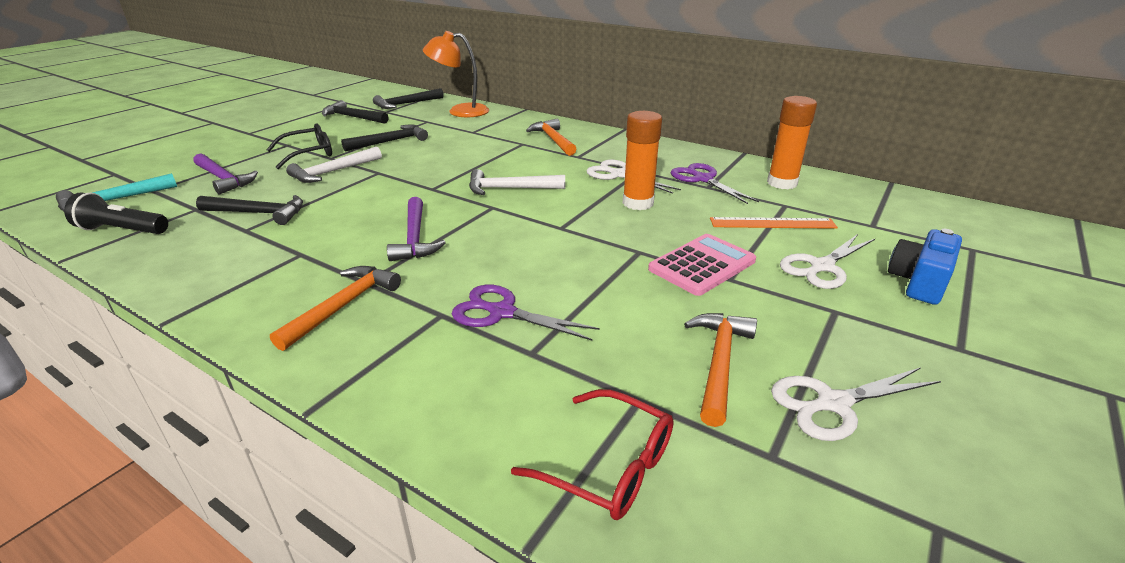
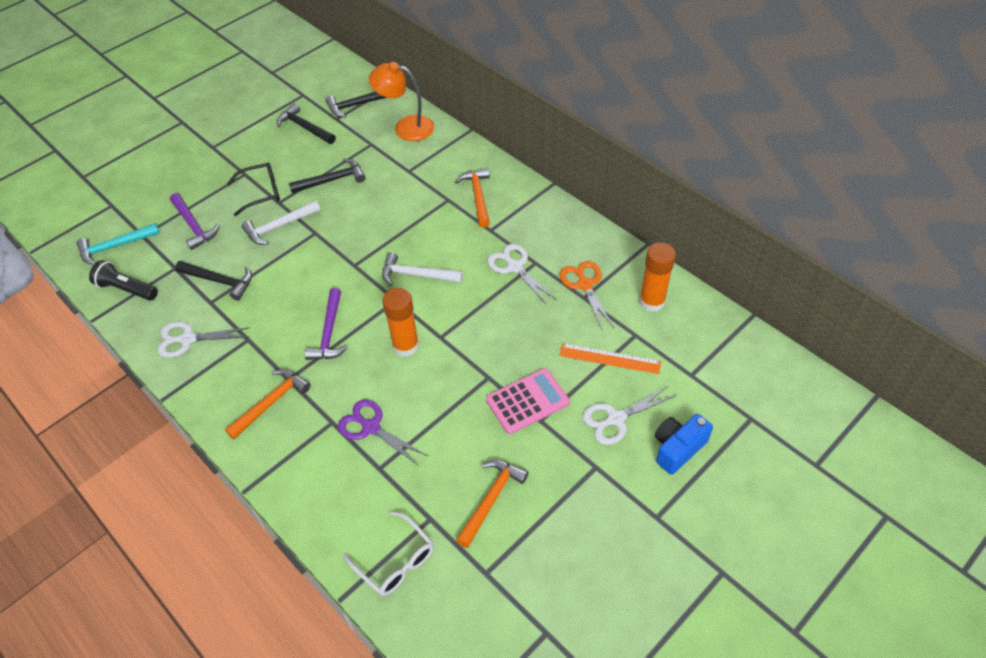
camera: 15 degrees right, 20 degrees up
(608, 466) = (395, 561): red glasses -> white glasses
(638, 203) = (513, 313): orange glue stick -> orange glue stick (406, 346)
(702, 179) = (585, 285): purple scissors -> orange scissors
(833, 404) = (542, 544): white scissors -> white scissors (188, 339)

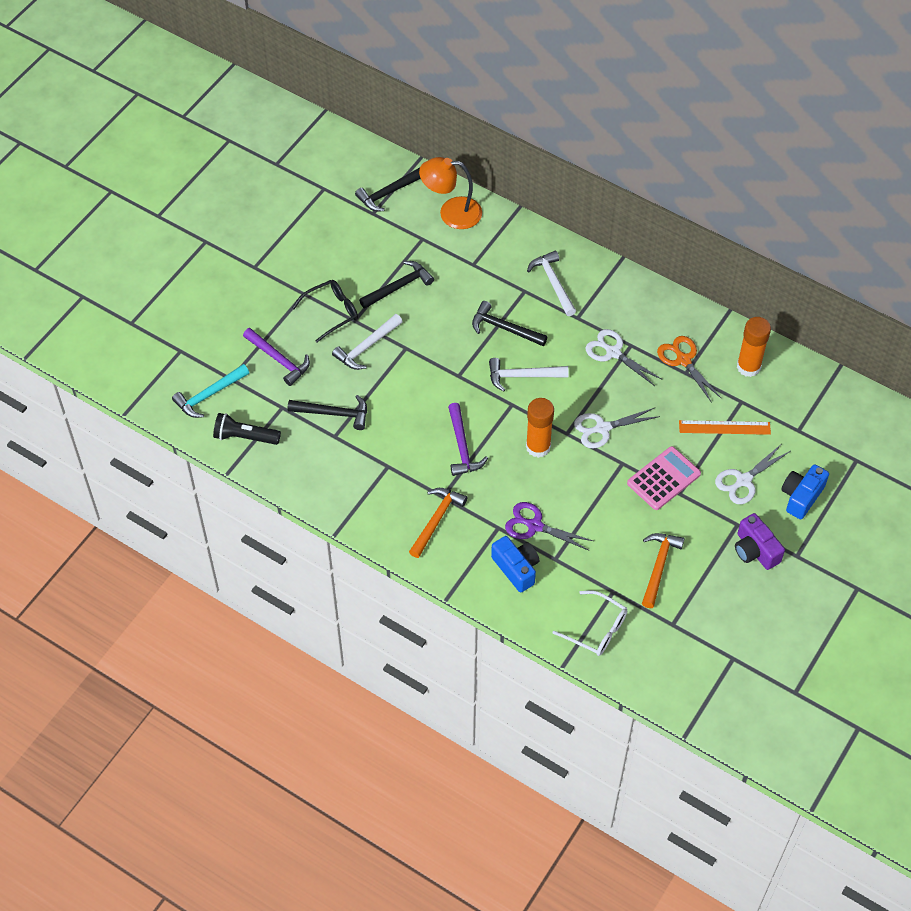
camera: 15 degrees left, 5 degrees up
(188, 339) = (330, 475): white scissors -> white scissors (602, 428)
(304, 127) = (343, 229): black hammer -> black hammer (504, 328)
(333, 471) = (516, 568): none -> blue camera
(478, 196) = (553, 283): orange hammer -> white hammer
(608, 501) = (755, 550): none -> purple camera

